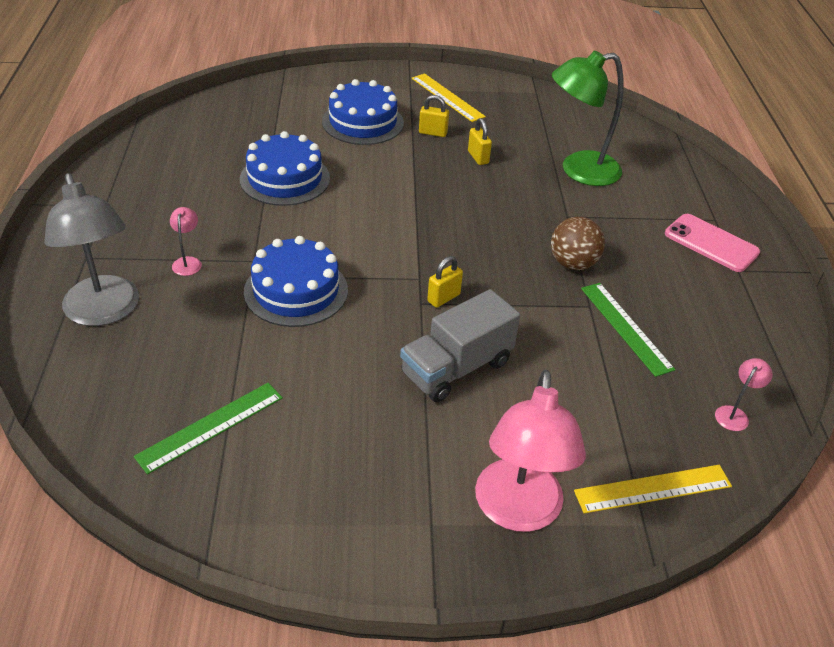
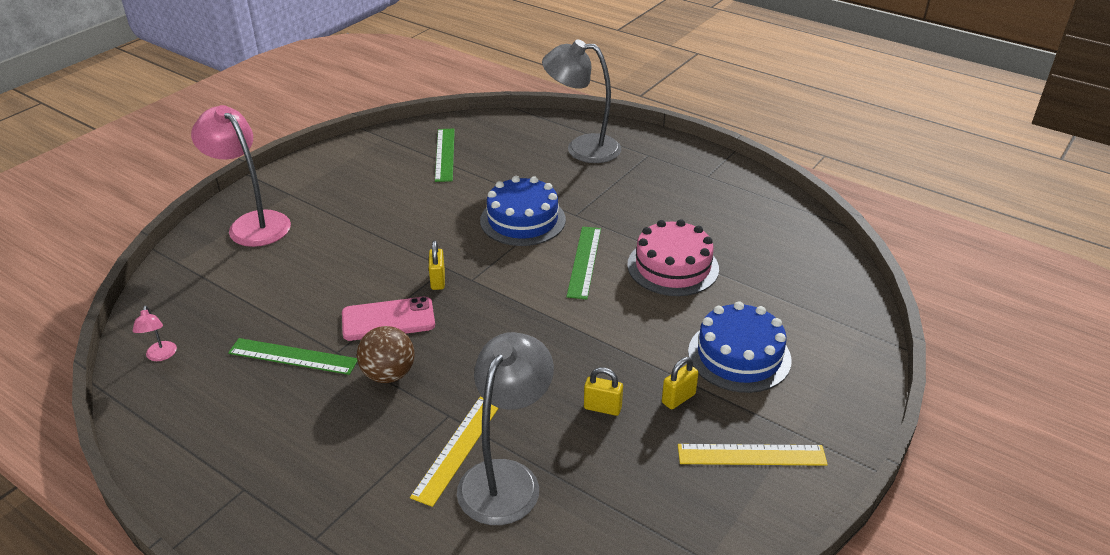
camera: 130 degrees right, 5 degrees down
(188, 262) = (602, 189): pink lamp -> none
(285, 179) = (673, 267): blue cake -> pink cake
(325, 226) = (584, 261): none -> green ruler
(456, 368) = (370, 253): grey truck -> none
(579, 171) = (506, 478): green lamp -> grey lamp
(653, 489) = (185, 279): yellow ruler -> yellow ruler (457, 449)
(711, 243) = (294, 500): pink phone -> pink phone (388, 319)

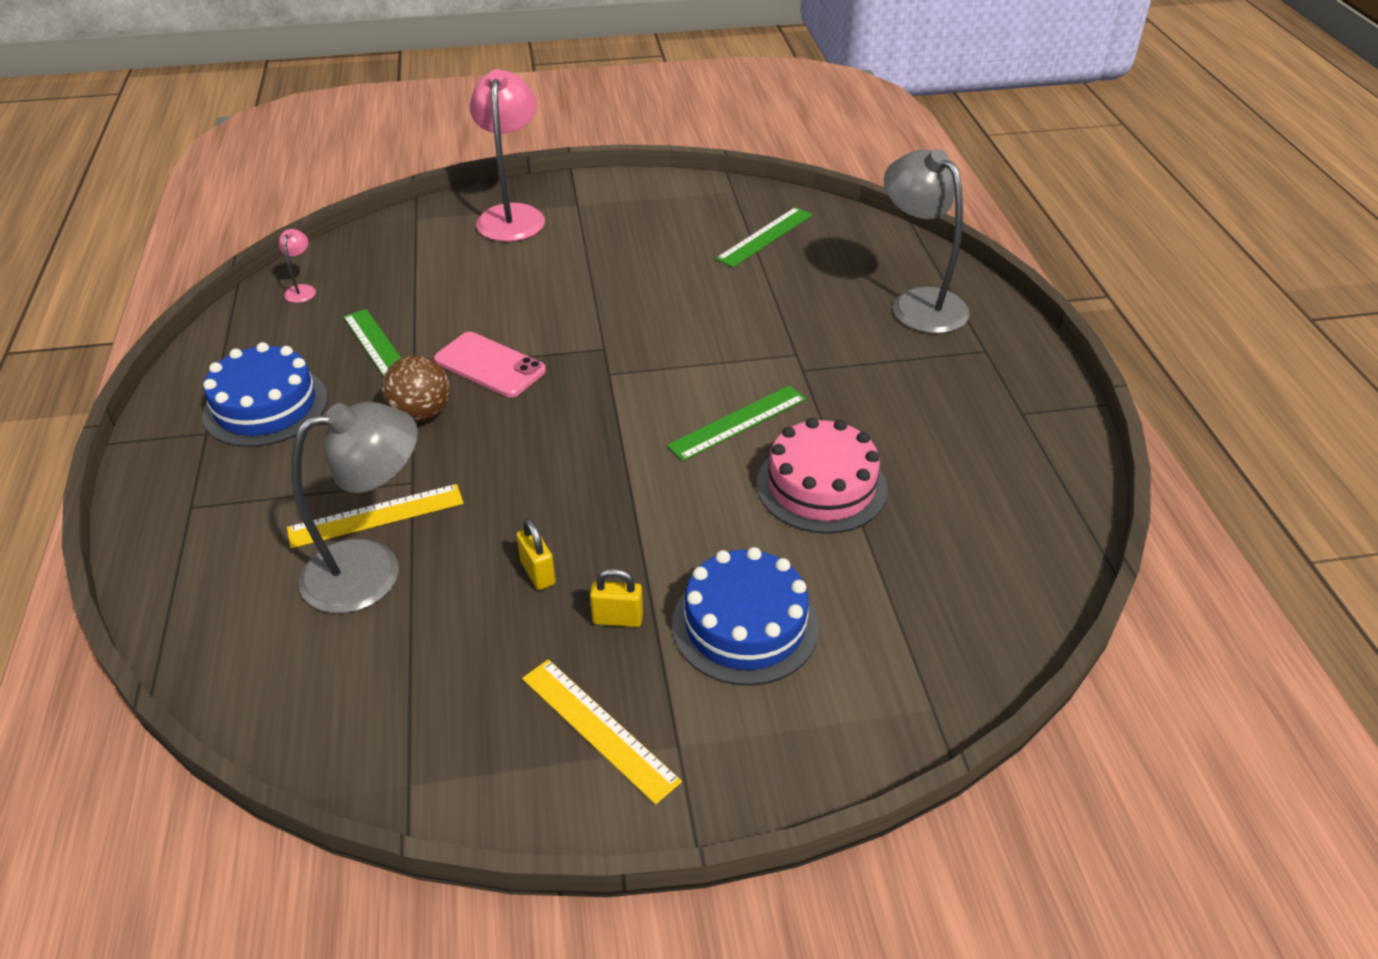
camera: 45 degrees right, 5 degrees up
(161, 356) = (302, 290): pink lamp -> pink lamp turned 150 degrees clockwise
(437, 280) = (579, 356): yellow padlock -> none
(523, 220) = (741, 344): blue cake -> blue cake (265, 406)

